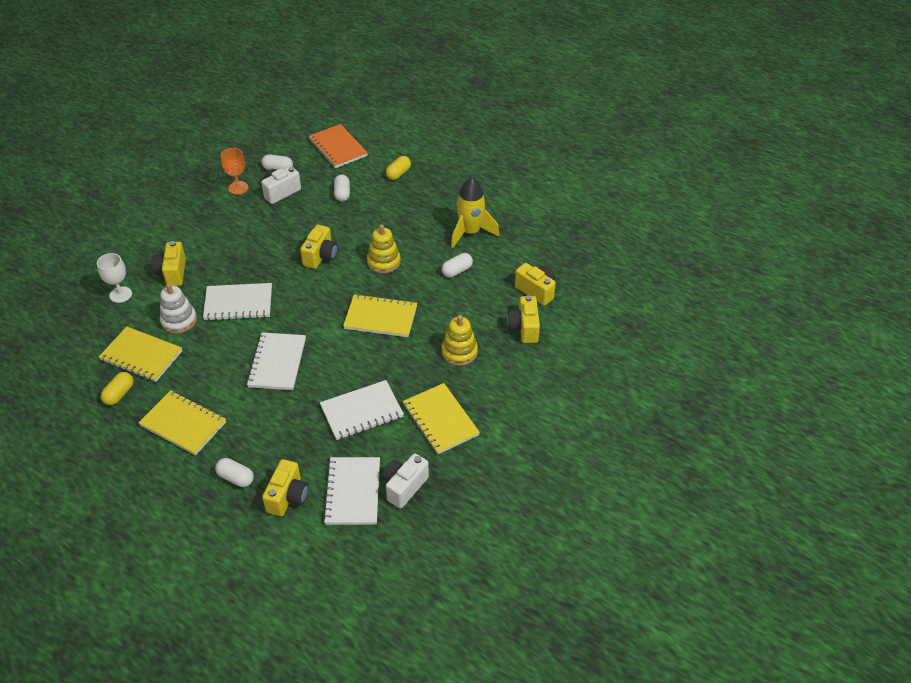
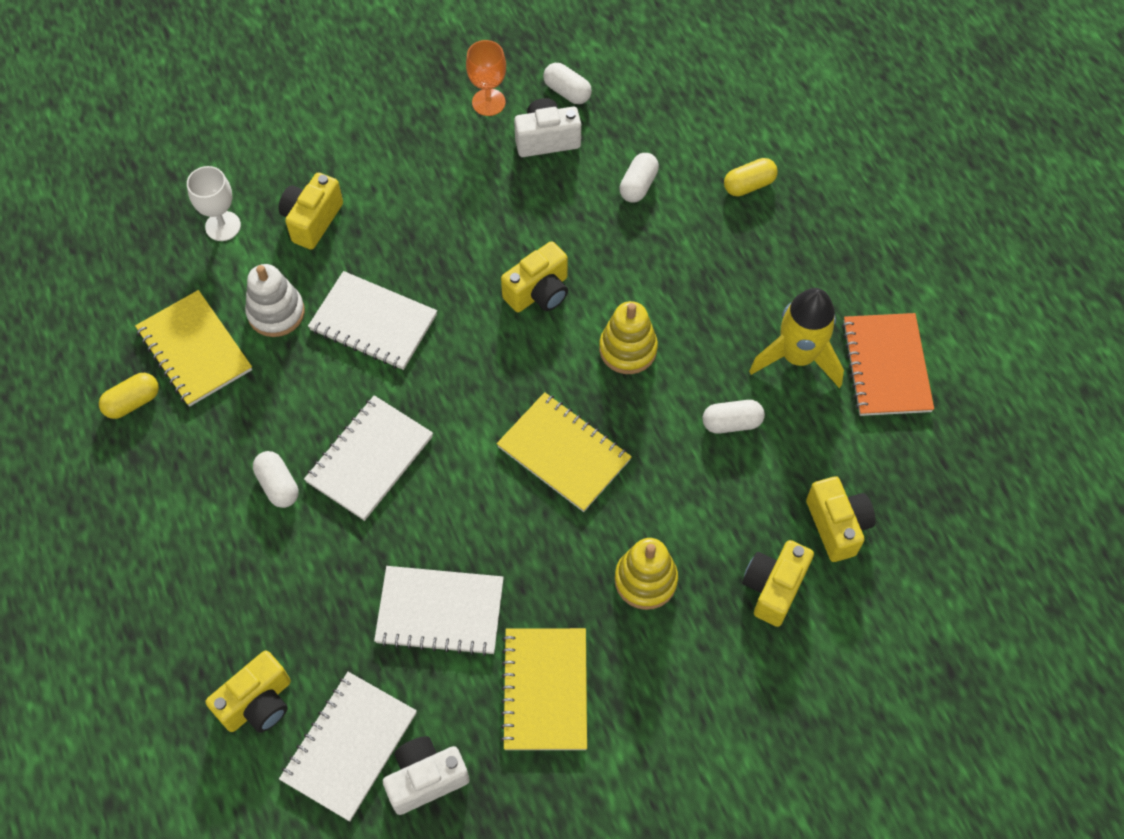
camera: 30 degrees right, 15 degrees up
(183, 424) = (188, 499): yellow notebook -> none
(236, 478) = (207, 630): white capsule -> white capsule (278, 485)
(338, 148) = (682, 90): orange notebook -> orange notebook (886, 366)

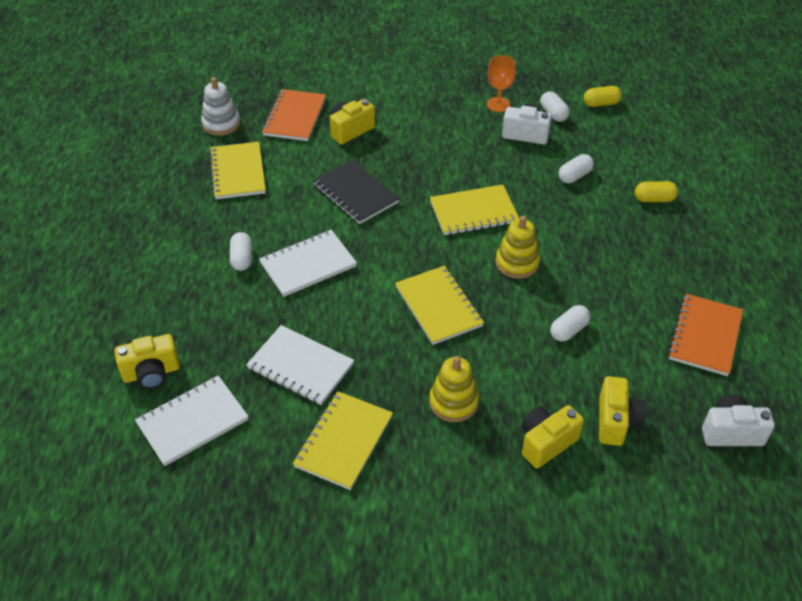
camera: 25 degrees right, 15 degrees down
(133, 402) = (184, 186): yellow capsule -> yellow capsule (601, 104)
(223, 226) = (295, 117): white goblet -> orange notebook
(276, 312) = (299, 169): white stacking toy -> white stacking toy (221, 124)
(373, 322) = (355, 194): white notebook -> black notebook
(425, 778) = (230, 462): white camera -> white camera (731, 432)
(539, 292) = (473, 212): yellow camera -> yellow notebook
(731, 423) = (568, 330): white capsule -> white capsule turned 60 degrees counterclockwise
(797, 357) = (639, 308): yellow rocket -> none

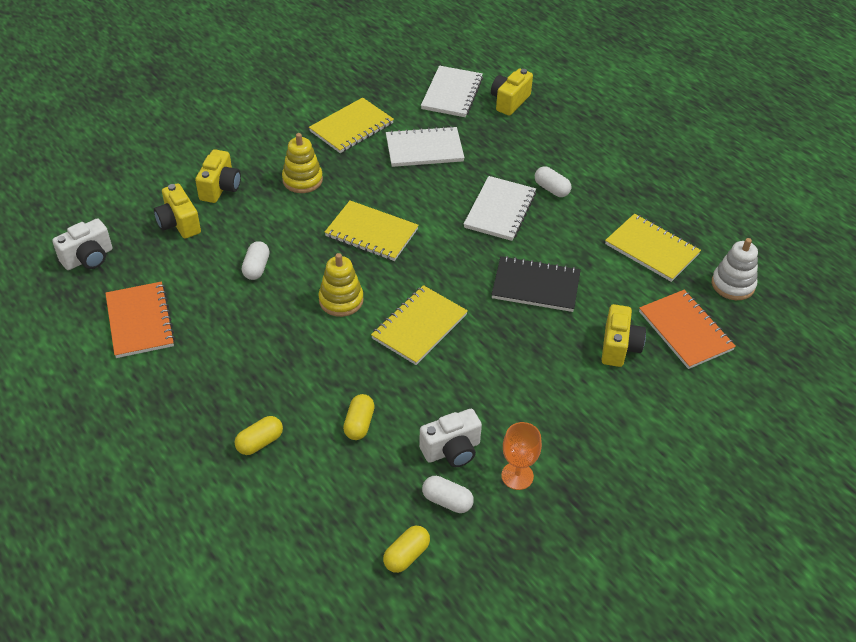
camera: 140 degrees right, 0 degrees up
(344, 441) = (351, 127): yellow notebook -> yellow notebook turned 60 degrees clockwise
(574, 176) = (359, 424): white capsule -> yellow capsule

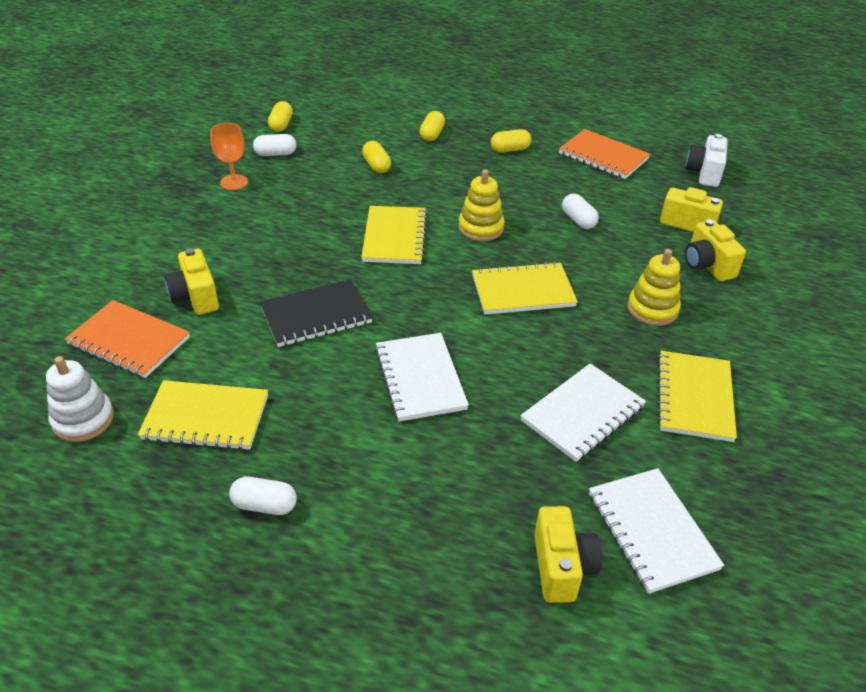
camera: 145 degrees right, 5 degrees down
(210, 376) = (510, 149): none -> yellow capsule
(452, 450) = (295, 177): white camera -> none
(551, 189) = (382, 439): white capsule -> white capsule (264, 505)

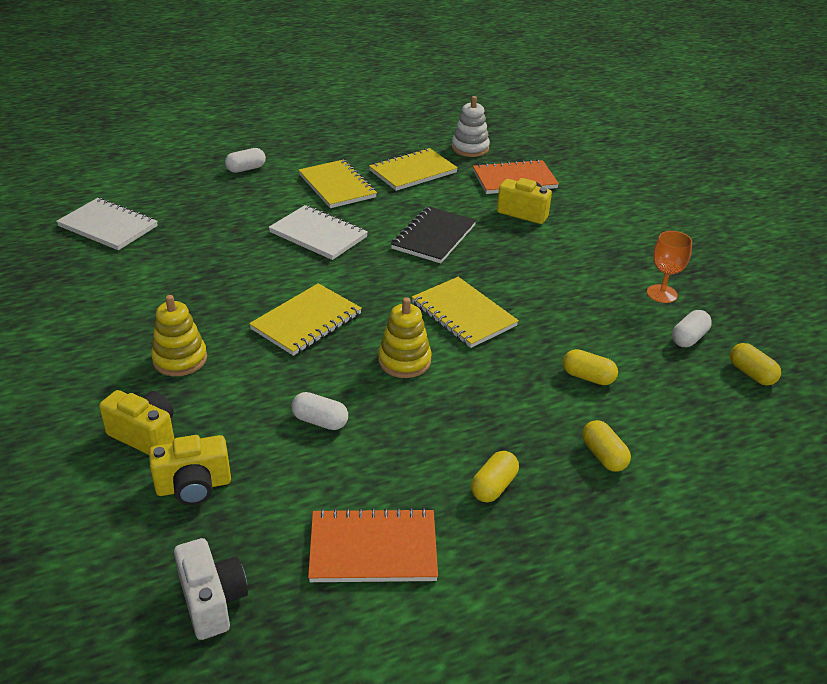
camera: 140 degrees right, 5 degrees down
(264, 505) = (331, 159): white capsule -> white capsule (246, 169)
(561, 567) = (153, 196): yellow camera -> none
(582, 414) = (189, 261): white notebook -> none
(694, 398) = (109, 305): yellow notebook -> yellow notebook (337, 186)

